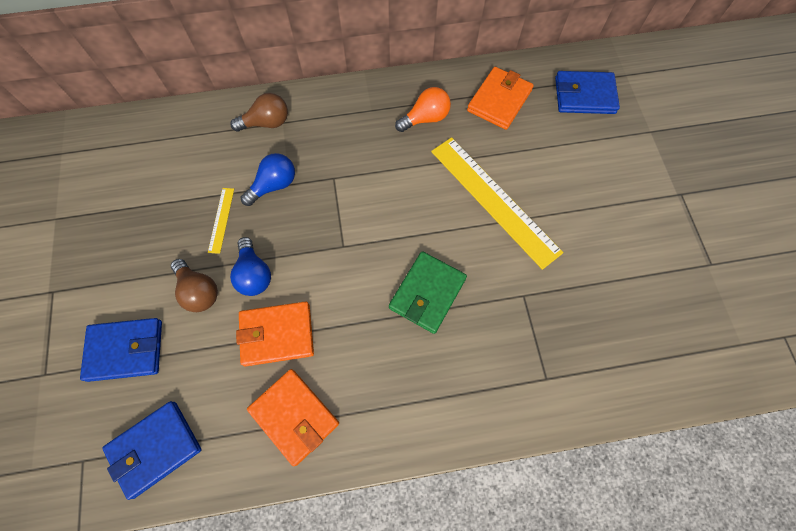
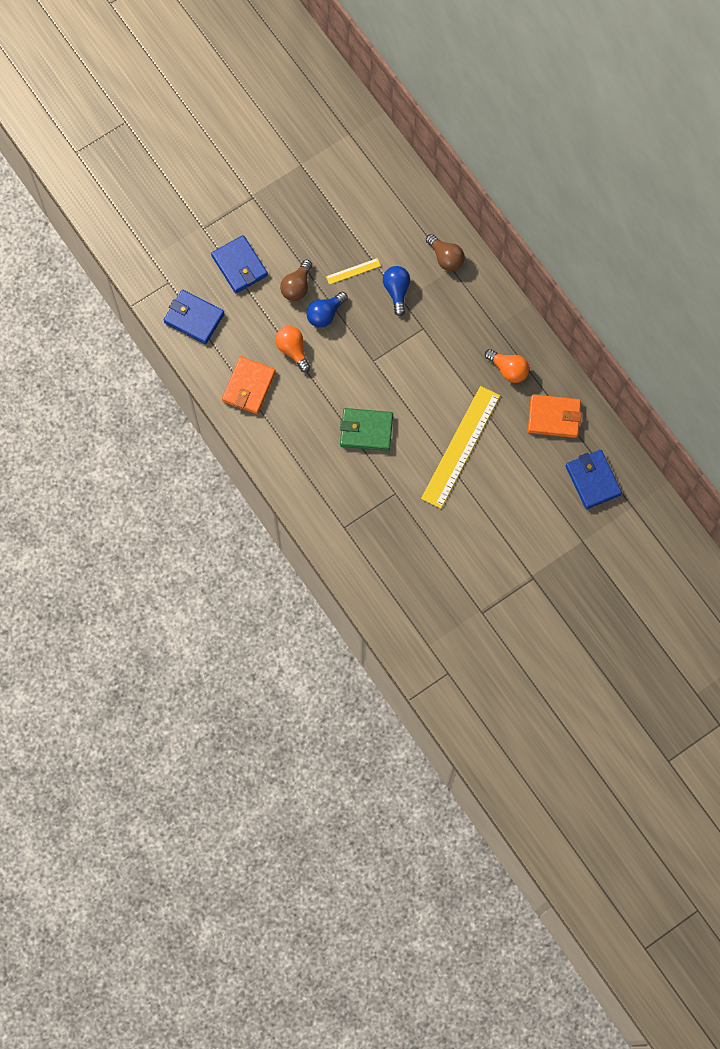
camera: 65 degrees right, 5 degrees up
(274, 185) = (396, 291): blue light bulb -> blue light bulb turned 120 degrees counterclockwise
(277, 334) = (293, 350): orange wallet -> orange light bulb

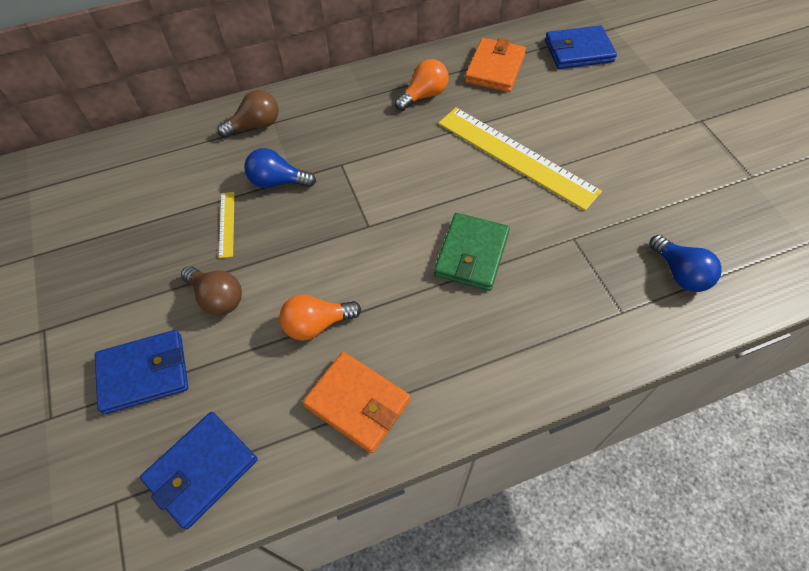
camera: 75 degrees left, 15 degrees down
(325, 314) = (276, 270): blue light bulb -> blue light bulb (679, 273)

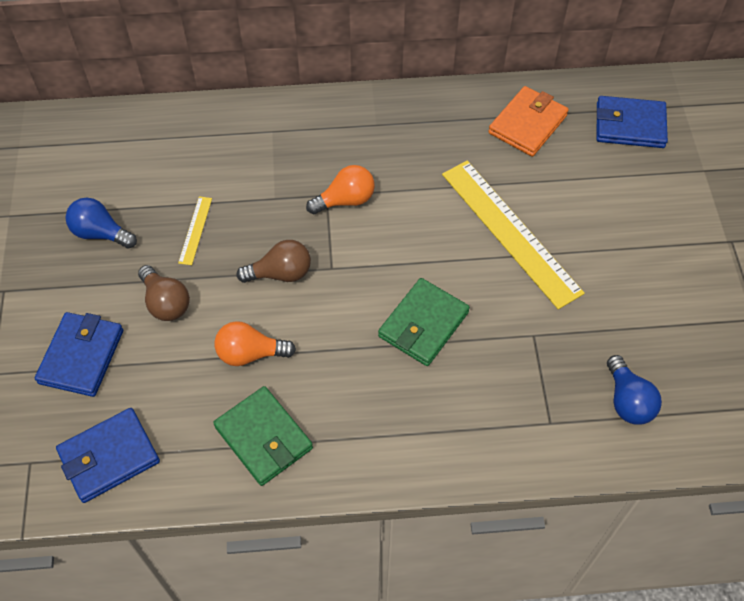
camera: 15 degrees right, 0 degrees up
(144, 373) = (81, 356): blue wallet -> blue wallet turned 75 degrees counterclockwise
(255, 125) = (254, 130): brown light bulb -> brown light bulb (280, 273)
(278, 182) = (257, 198): blue light bulb -> blue light bulb (100, 233)
(357, 403) = (263, 438): orange wallet -> green wallet
(424, 95) = (439, 138): orange light bulb -> orange light bulb (345, 200)

